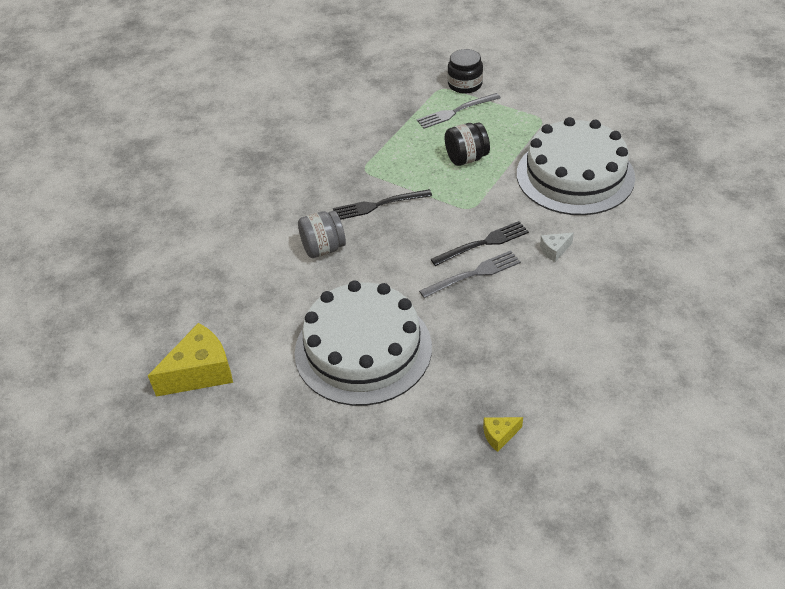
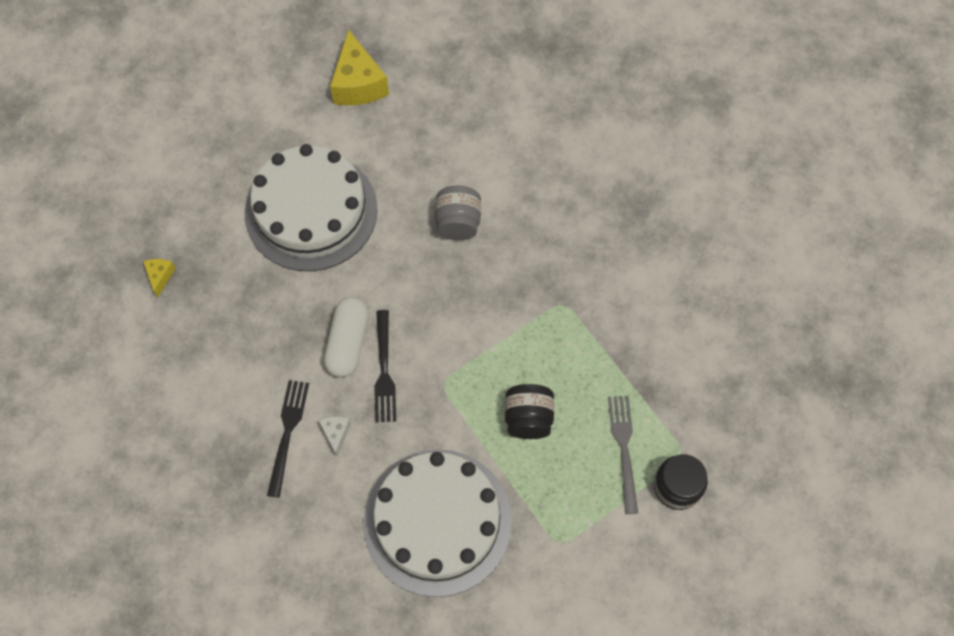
camera: 110 degrees right, 20 degrees up
(377, 205) = (496, 295): black fork -> black fork (287, 432)
(474, 274) = (347, 342): grey fork -> white capsule

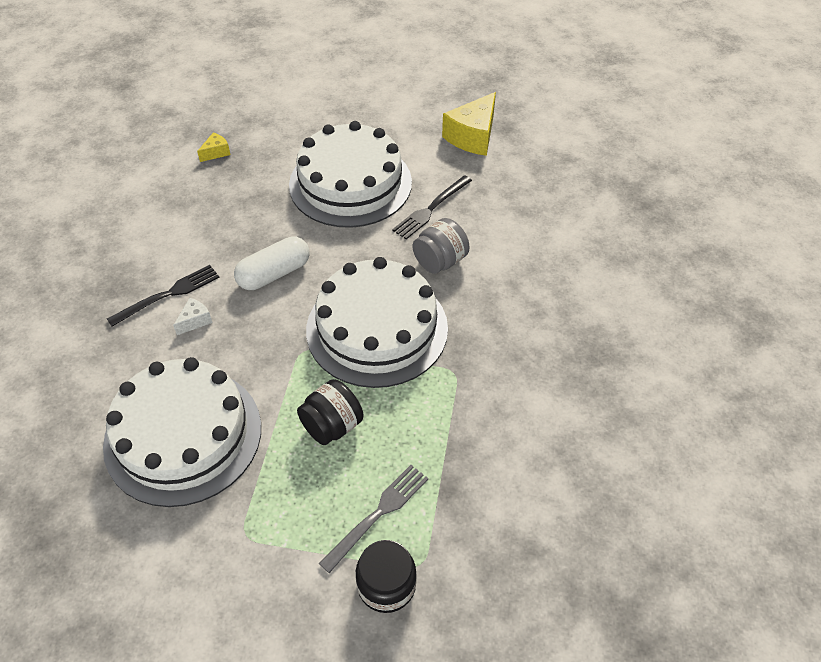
camera: 45 degrees right, 15 degrees down
(384, 371) = (274, 310): black fork -> black fork (430, 209)
(475, 319) = (377, 328): none -> white cake

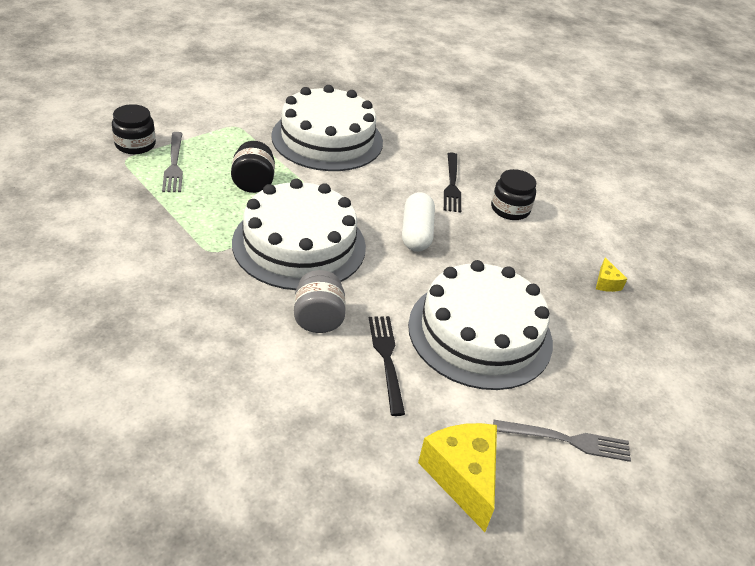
camera: 125 degrees right, 10 degrees down
(169, 241) = (510, 209): none -> black jar
(195, 321) = (413, 182): white cheese -> none
(394, 113) = (568, 440): none -> grey fork

